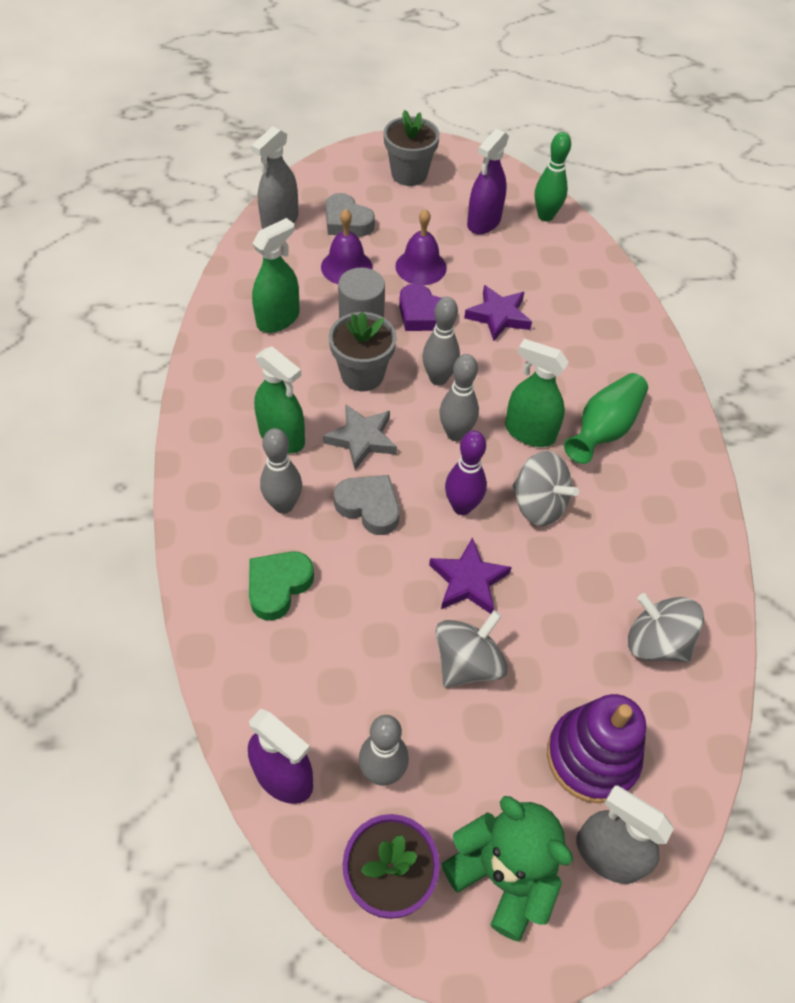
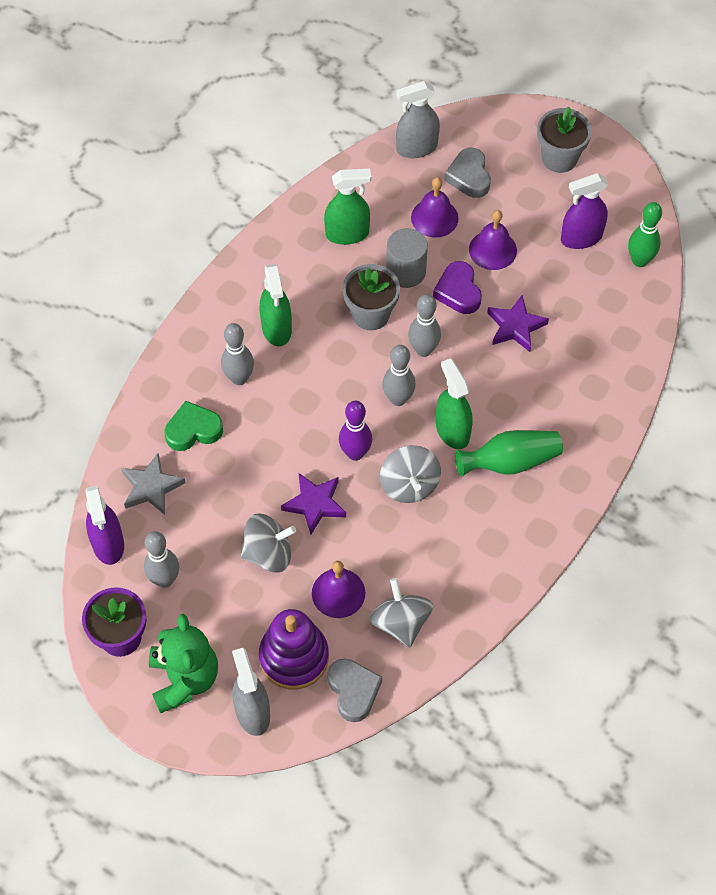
camera: 40 degrees right, 5 degrees up
(362, 439) = (329, 363): grey star -> grey star (151, 487)
(369, 507) = (293, 414): grey heart -> grey heart (353, 691)
(572, 655) = (338, 593): none -> purple bell

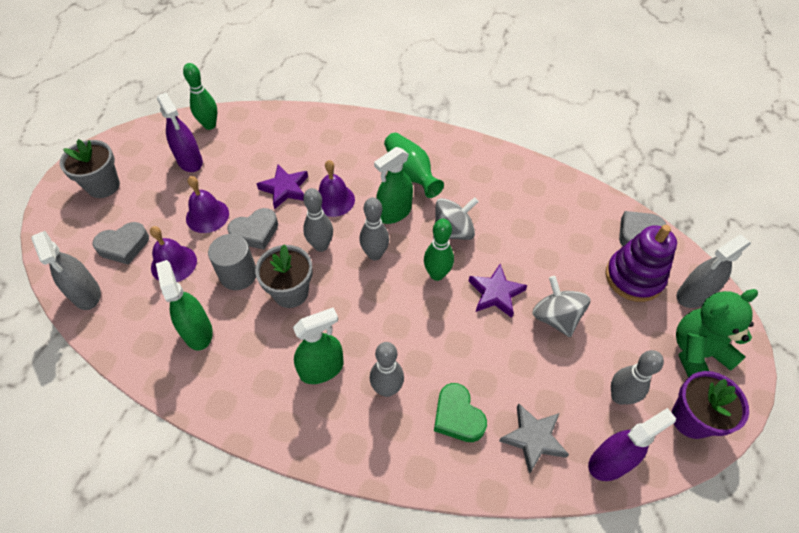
camera: 105 degrees left, 5 degrees down
(338, 593) = (566, 259): purple bell -> purple bell (334, 200)
(355, 453) = (437, 274): purple bowling pin -> green bowling pin
(401, 622) = (570, 215): grey spinning top -> none
(458, 291) = (255, 232): purple heart -> grey heart

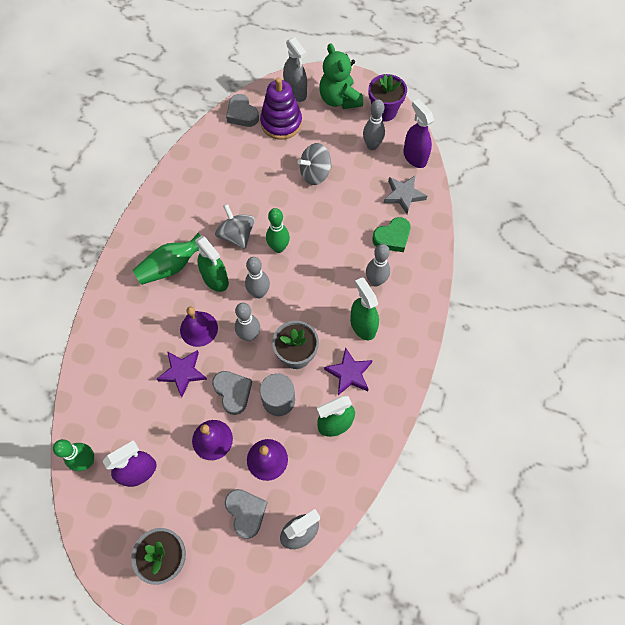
camera: 90 degrees left, 10 degrees up
(496, 293) = (295, 209): purple star -> purple star (349, 373)

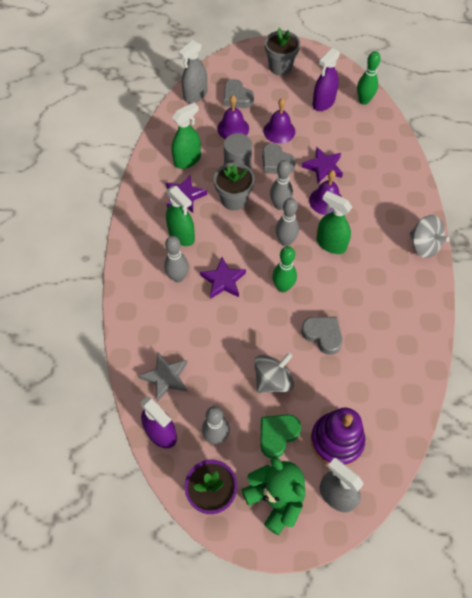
camera: 165 degrees right, 5 degrees down
(171, 266) = (377, 245): green vase -> none
(237, 235) = (329, 289): grey spinning top -> grey spinning top (424, 245)
(242, 114) = (389, 441): grey heart -> grey heart (323, 335)
(333, 267) = (223, 281): none -> purple star
(392, 237) = (170, 325): green heart -> green heart (277, 435)

